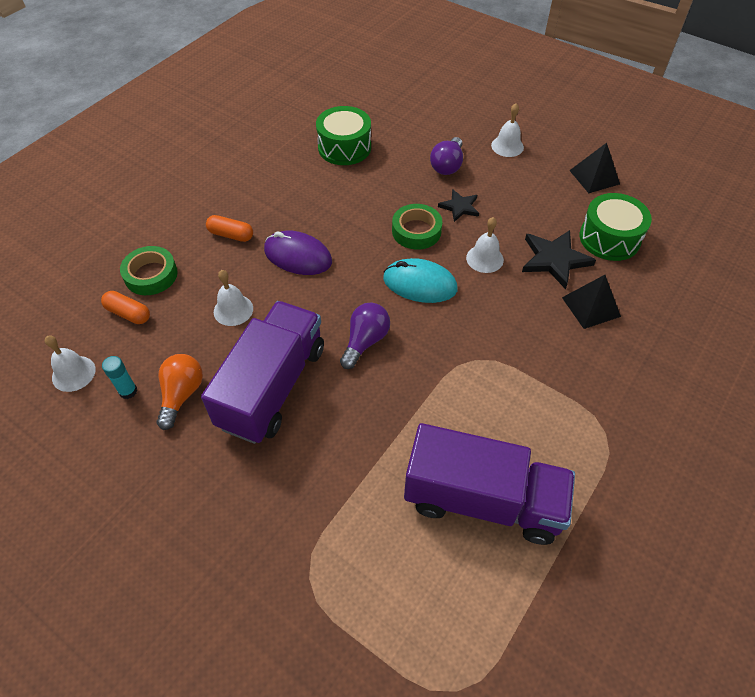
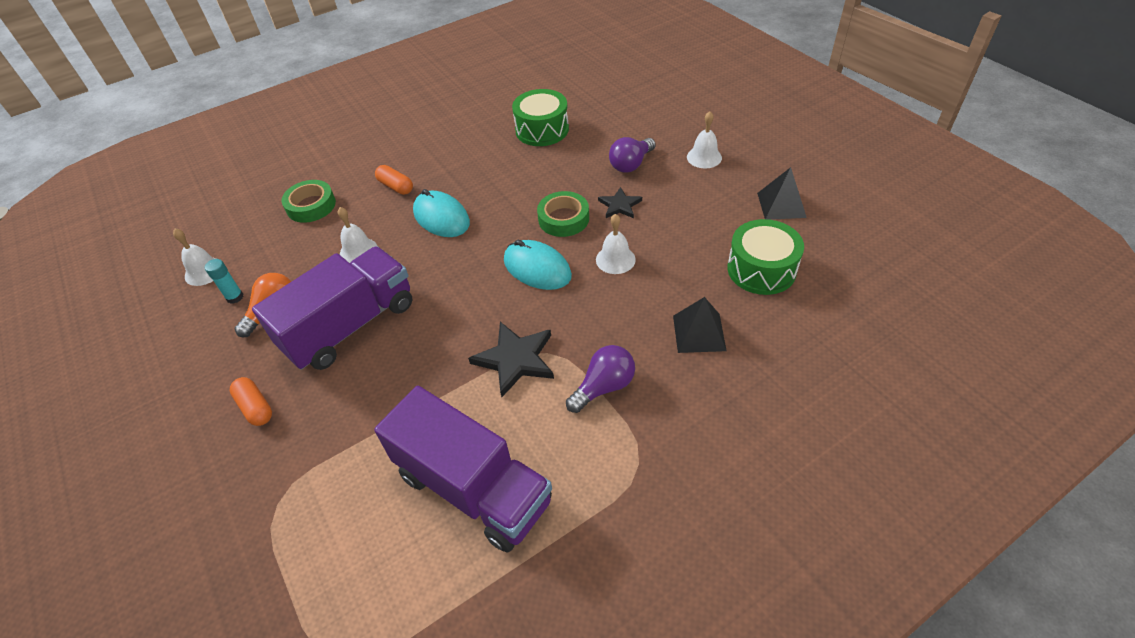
camera: 25 degrees right, 5 degrees down
(128, 313) = (274, 233): orange capsule -> orange capsule (255, 407)
(298, 256) = (441, 217): purple mouse -> turquoise mouse
(365, 341) = (454, 308): purple light bulb -> purple light bulb (604, 387)
(554, 260) = (688, 277): black star -> black star (515, 359)

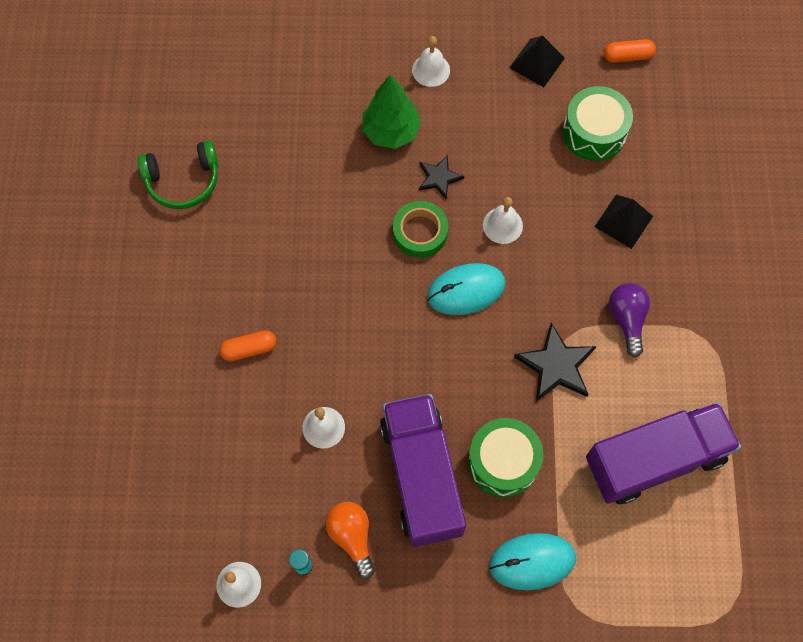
camera: 60 degrees left, 20 degrees up
(255, 407) = (463, 592): orange capsule -> orange capsule (627, 56)
(311, 206) = (213, 443): green tape -> none
(441, 217) = (333, 331): turquoise mouse -> turquoise mouse (532, 561)
(497, 102) = (183, 180): none -> green headphones
(542, 130) = (271, 170): green drum -> green drum (503, 462)
(631, 164) = (391, 132): purple light bulb -> green tree

